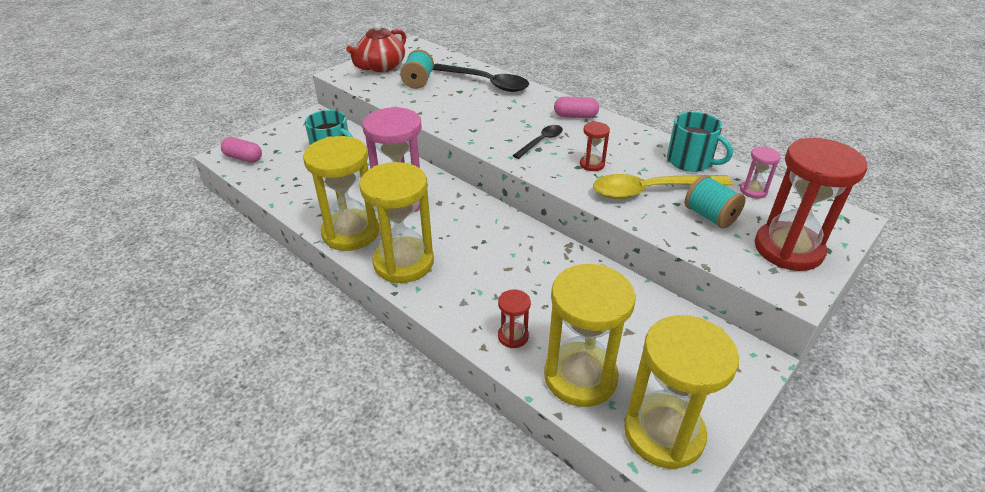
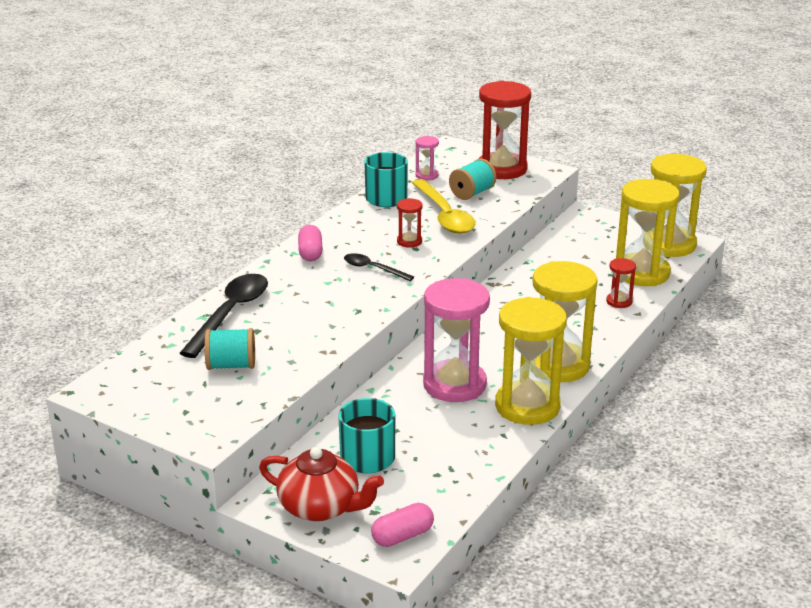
camera: 100 degrees left, 10 degrees down
(243, 158) = (402, 536): pink capsule -> pink capsule turned 45 degrees clockwise
(381, 67) = (182, 406): red teapot -> red teapot (321, 507)

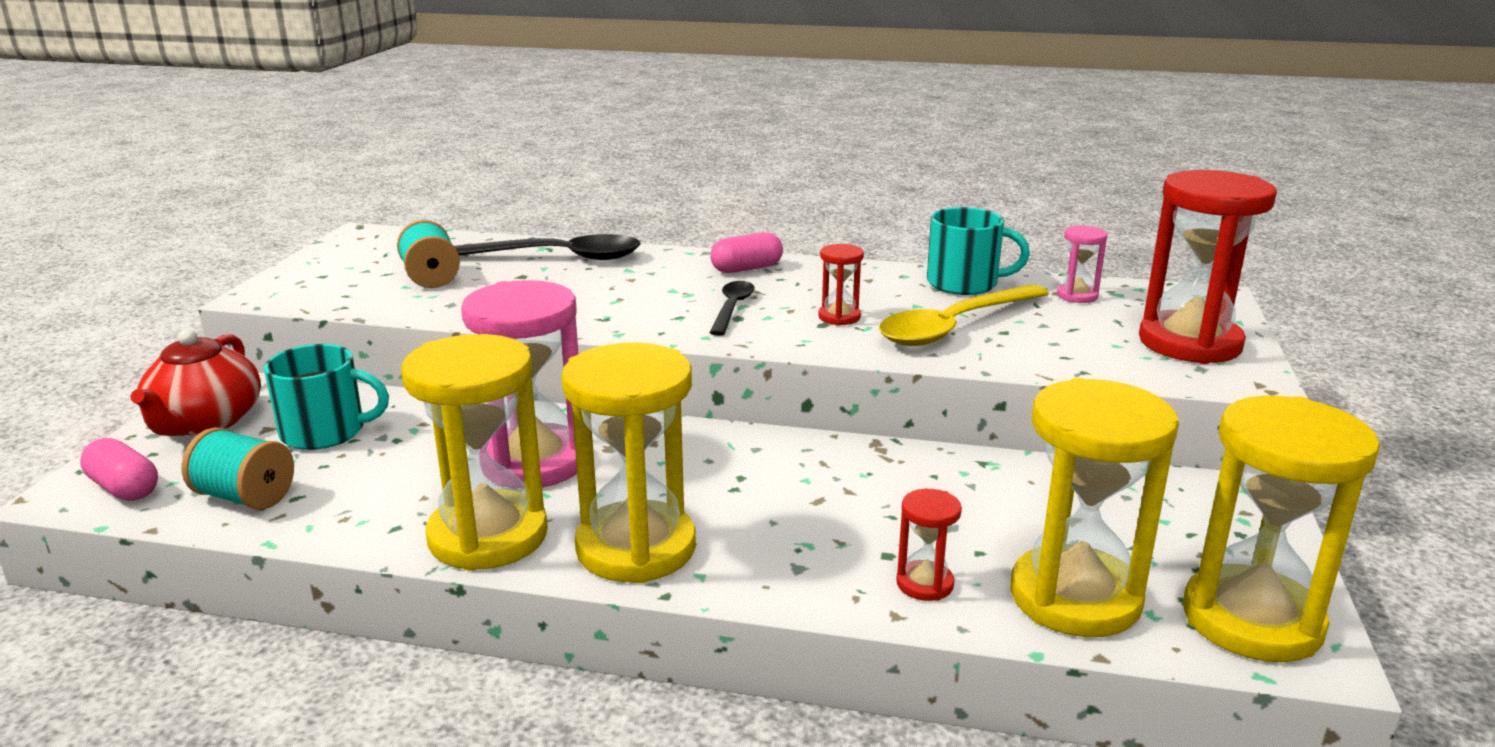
camera: 70 degrees right, 5 degrees down
(472, 193) = (1061, 334): turquoise spool -> turquoise spool (245, 497)

